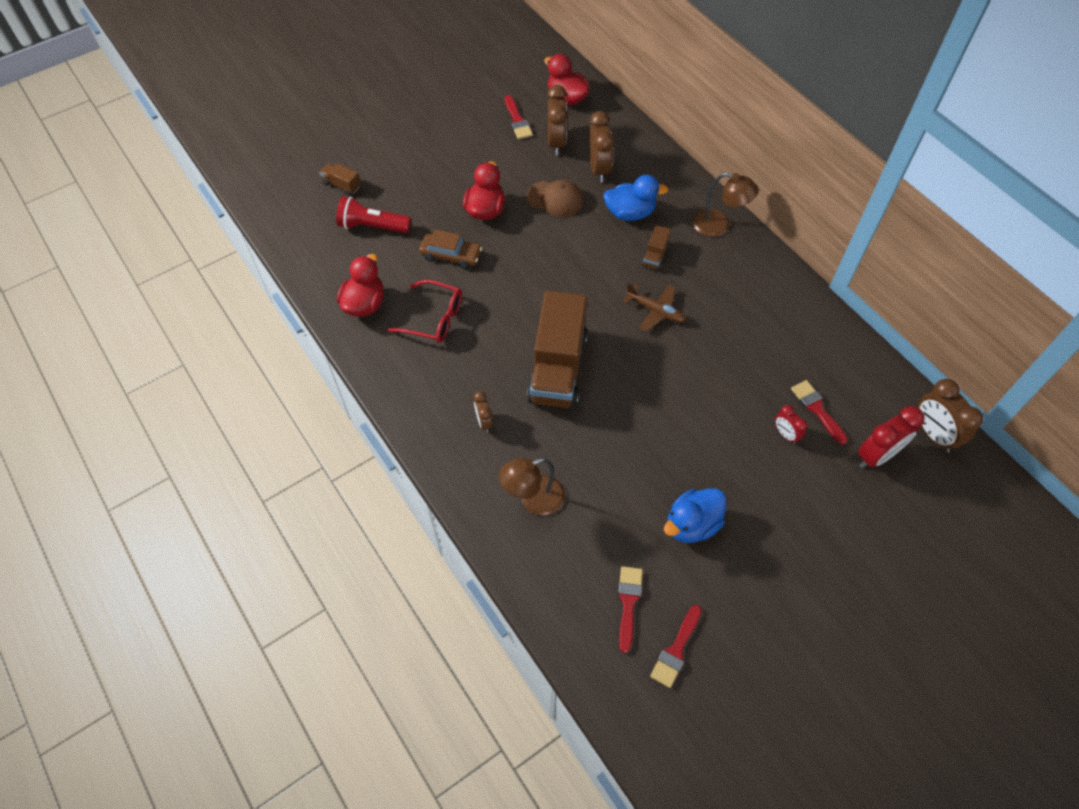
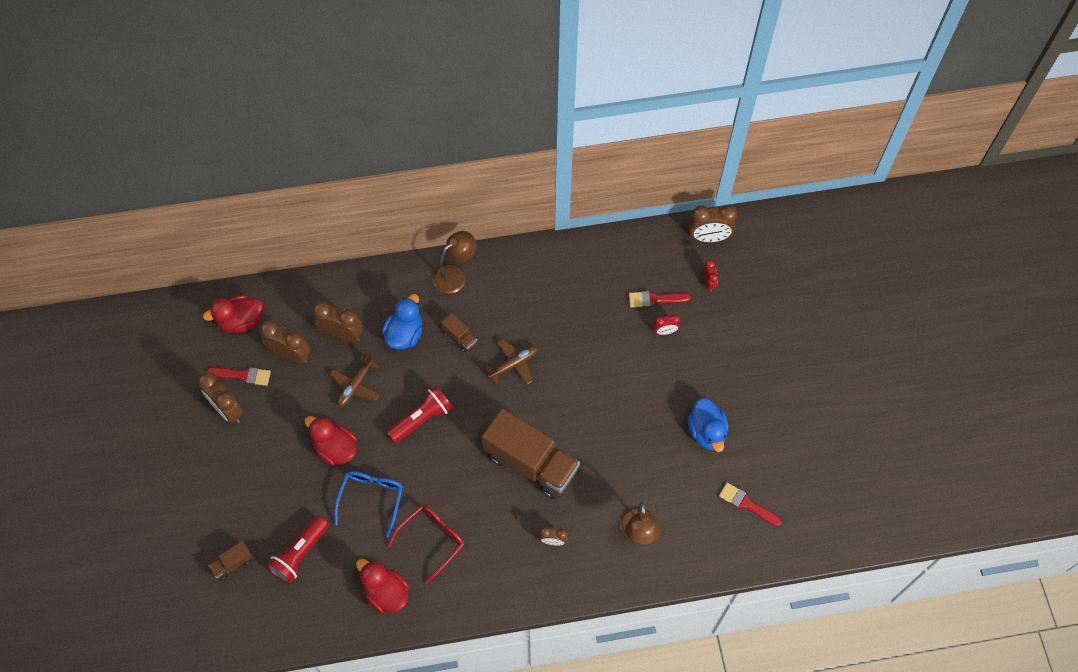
camera: 65 degrees left, 5 degrees up
(451, 255) = (371, 499): brown car -> blue glasses
(479, 124) = (227, 410): none -> brown clock
(552, 261) = (422, 419): none -> red flashlight
(555, 199) = (355, 386): brown cap -> brown plane
(676, 650) = (792, 489): red brush -> none
(876, 456) = (708, 283): red clock -> red clock, size x0.55

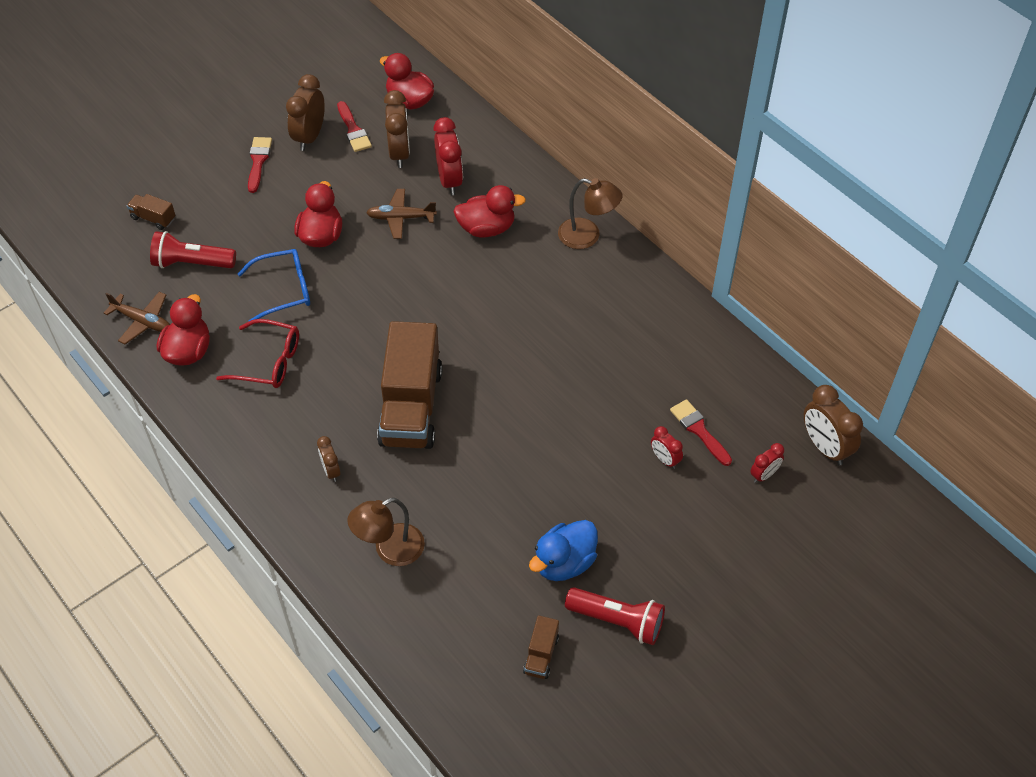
camera: 60 degrees right, 10 degrees down
(342, 335) = (449, 180): brown clock -> red clock
(404, 334) = (487, 228): blue duck -> red duck
(422, 419) = (400, 288): red flashlight -> red flashlight (617, 621)
(460, 337) = (516, 275): brown truck -> brown truck (541, 655)
(514, 364) = (519, 336): brown plane -> brown plane (143, 321)
(746, 504) = (497, 649): red brush -> red brush (258, 161)

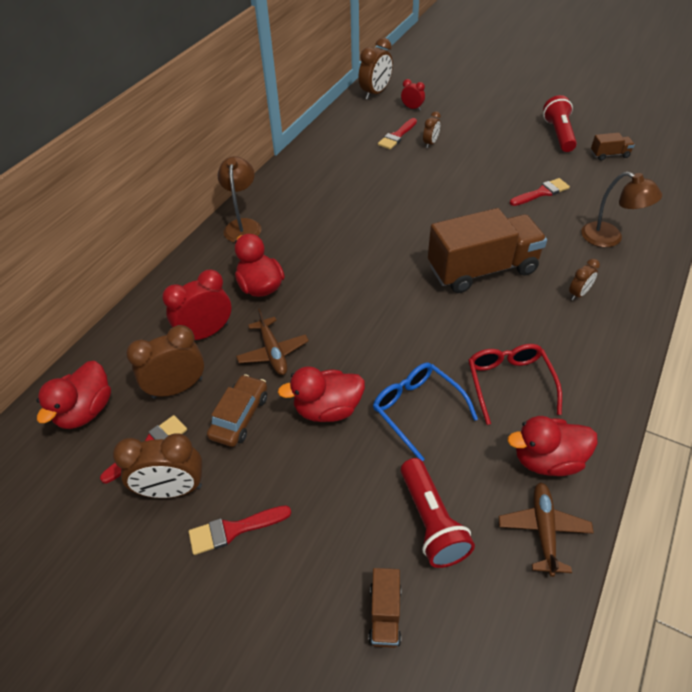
camera: 110 degrees left, 5 degrees down
(348, 183) = (240, 416): none -> brown car
(503, 528) = (541, 192): none -> red brush
(564, 563) = (541, 162): blue duck -> none
(664, 459) = (430, 143): red clock -> brown clock

